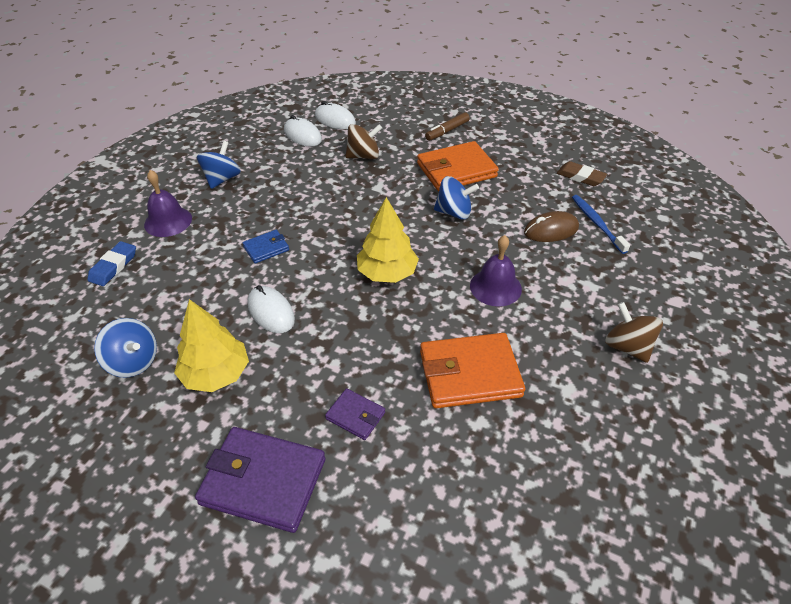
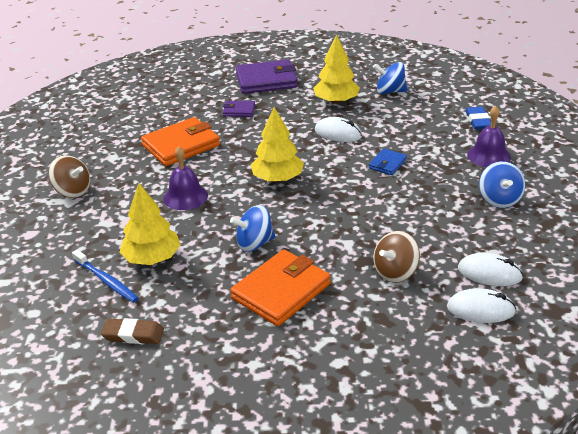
camera: 155 degrees right, 10 degrees down
(447, 131) = (329, 346): brown marker -> none
(551, 230) = (152, 258): brown mouse -> yellow tree

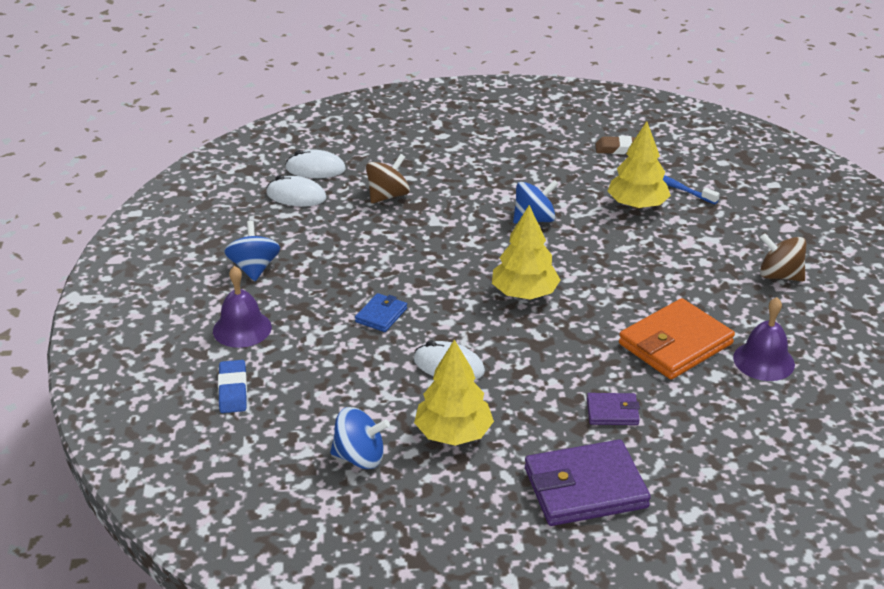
camera: 175 degrees right, 0 degrees up
(185, 196) = (633, 269): purple bell -> purple bell (763, 361)
(281, 291) = (498, 180): orange wallet -> none

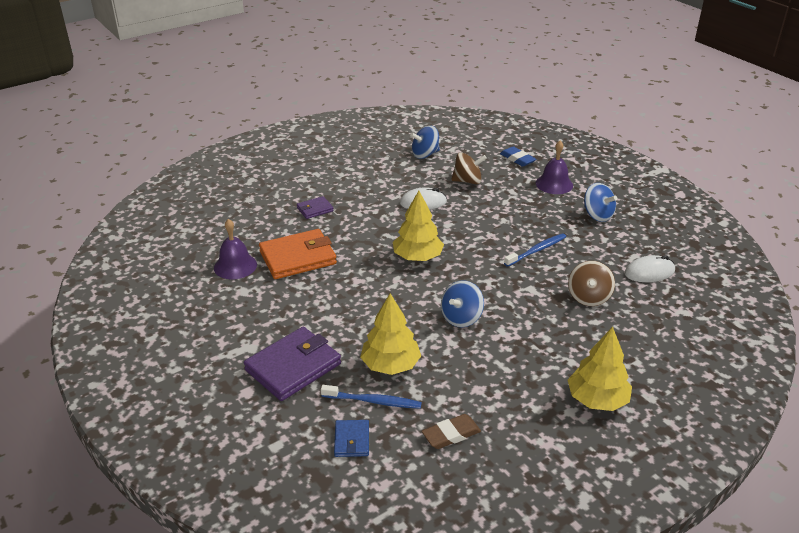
camera: 150 degrees right, 0 degrees up
(315, 169) = (671, 301): white mouse -> none
(379, 254) = (537, 250): none -> blue toothbrush
(381, 315) = (490, 215): blue wallet -> blue wallet (352, 440)
(453, 433) = (390, 175): yellow tree -> yellow tree (597, 399)
(585, 488) = (308, 175): purple wallet -> purple wallet (293, 367)
(675, 344) = (298, 258): orange wallet -> orange wallet turned 45 degrees clockwise
(779, 276) = (241, 336): brown spinning top -> brown spinning top (467, 181)

